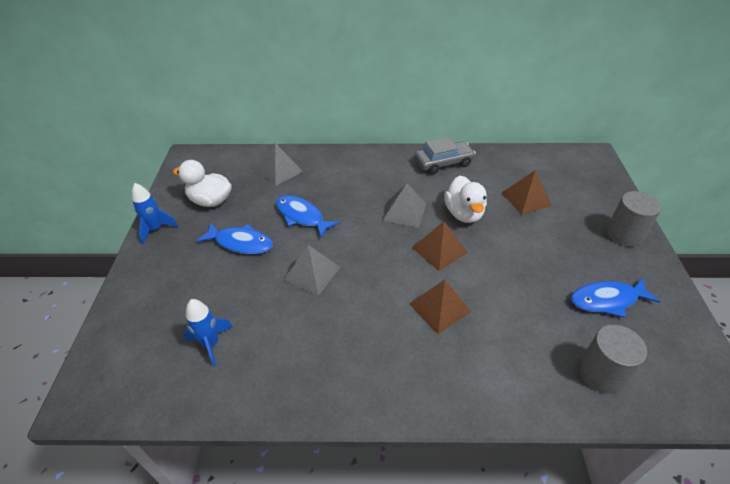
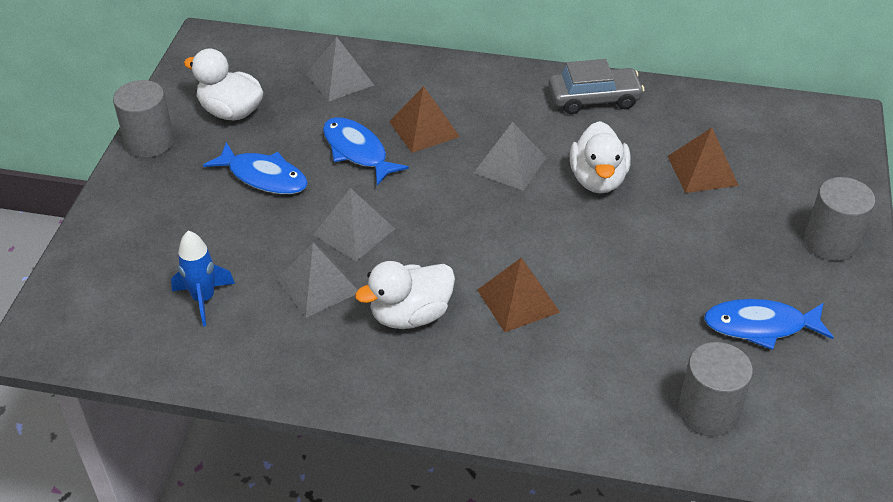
camera: 10 degrees right, 0 degrees up
(156, 229) = (149, 142): blue rocket -> grey cylinder
(295, 318) = (318, 285): none -> grey pyramid
(367, 331) = (410, 315): none -> white duck
(439, 250) = (543, 225): brown pyramid -> brown pyramid (424, 129)

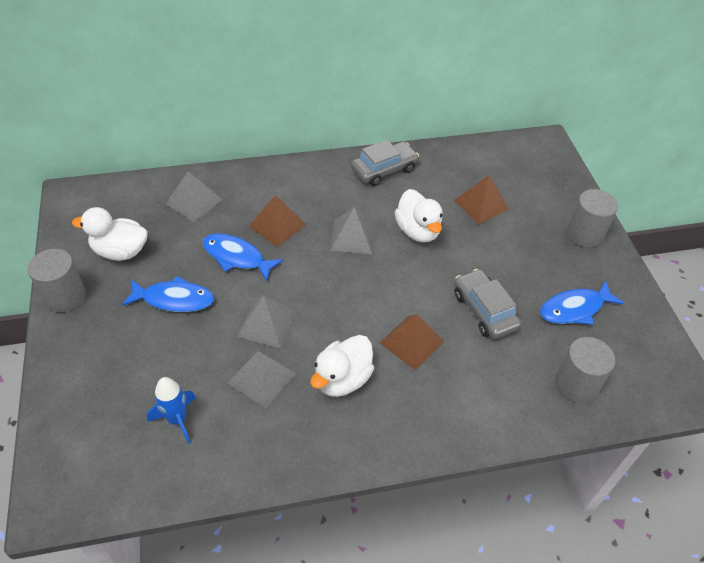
camera: 25 degrees left, 5 degrees up
(633, 293) = (484, 310): none -> grey car

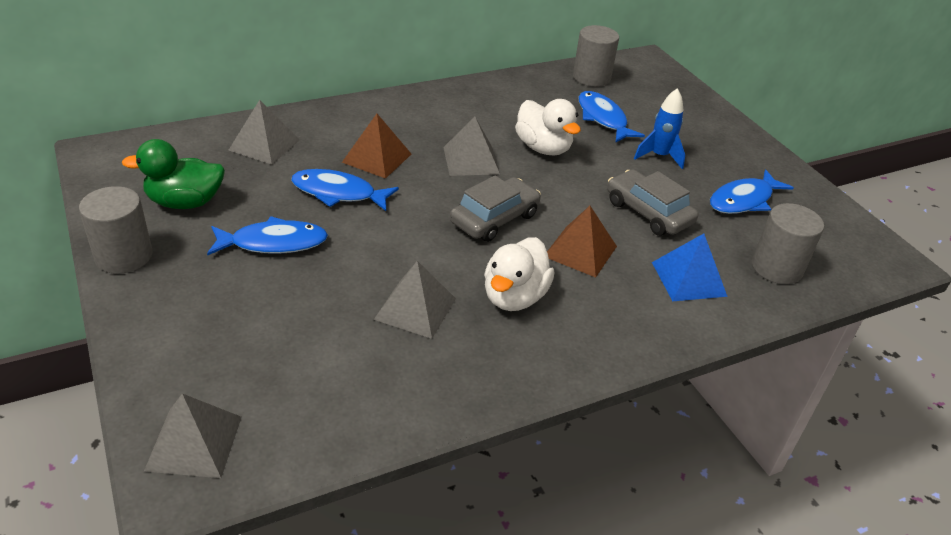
camera: 15 degrees left, 10 degrees down
(120, 251) = (185, 202): white duck -> green duck
(177, 420) = (322, 366): blue rocket -> blue rocket (659, 156)
(266, 324) = (400, 254): grey pyramid -> grey pyramid (194, 443)
(384, 169) = (482, 96): grey car -> grey car (494, 219)
(481, 204) = (603, 118): brown pyramid -> blue fish
(493, 384) = (688, 279): none -> blue pyramid
(584, 234) = (723, 134): grey cylinder -> grey cylinder (591, 77)

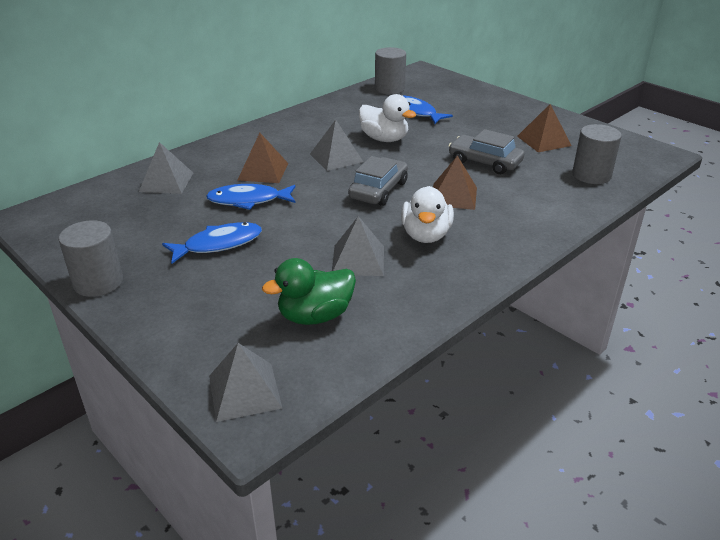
camera: 15 degrees left, 5 degrees down
(185, 202) = (126, 234): green duck -> green duck (315, 316)
(659, 156) = (469, 127): blue rocket -> none
(688, 279) = (538, 195): blue pyramid -> none
(744, 200) = (543, 141): blue fish -> brown pyramid

